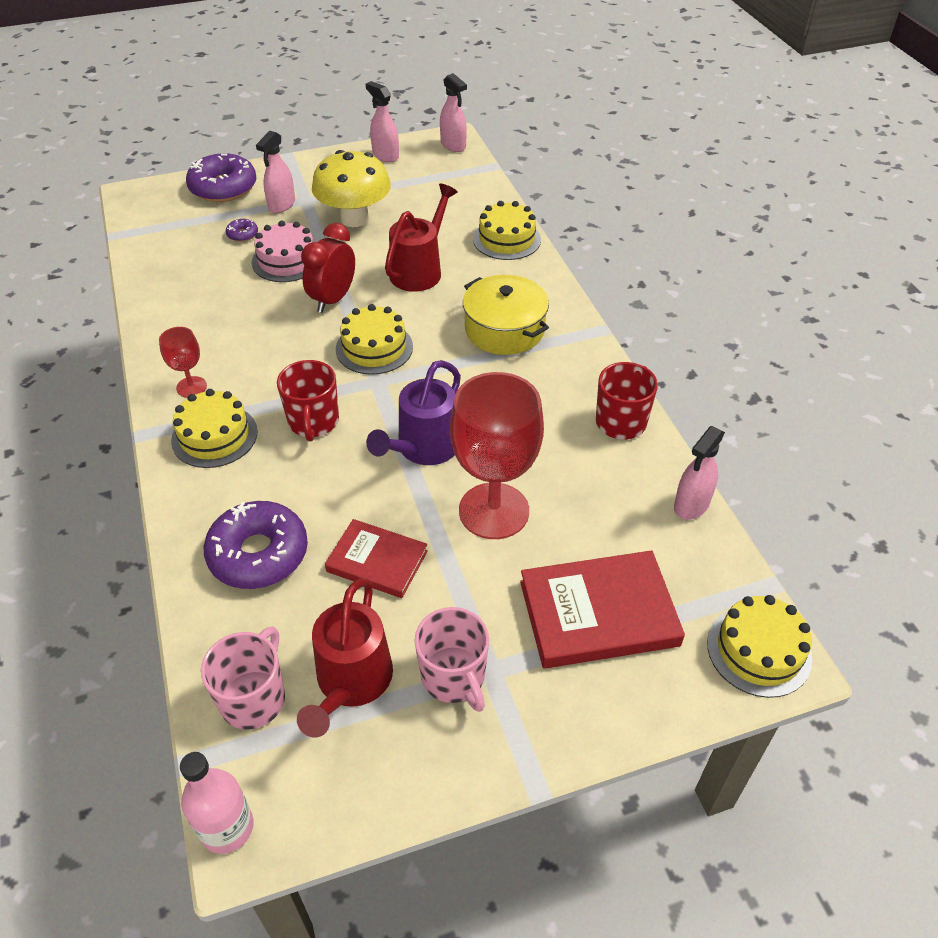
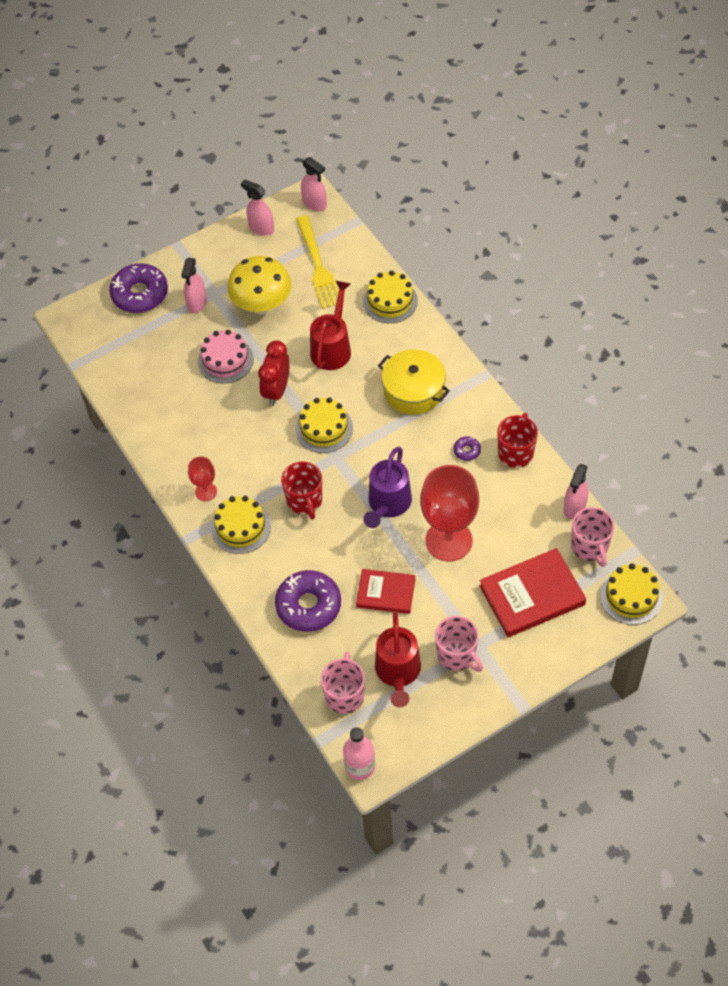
camera: 10 degrees left, 10 degrees up
(242, 234) = (179, 341): purple donut -> purple donut (467, 451)
(435, 196) = (318, 266): none -> yellow fork
(705, 563) = (590, 546): none -> pink mug

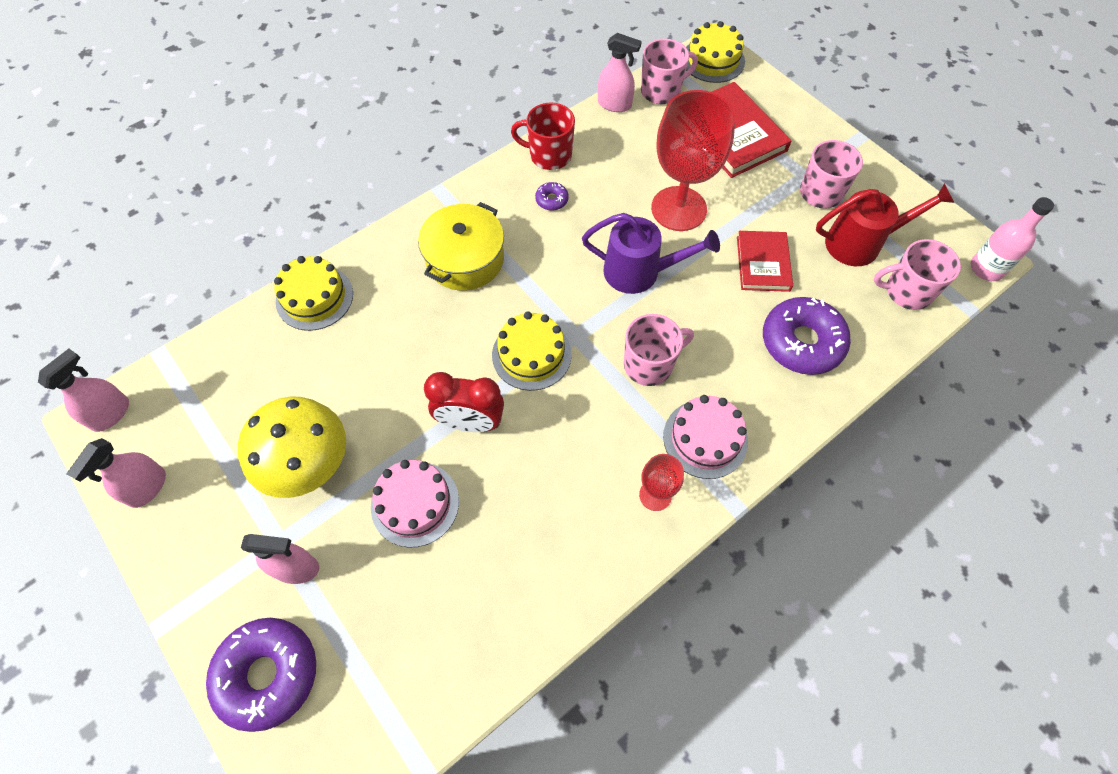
camera: 100 degrees left, 5 degrees up
(241, 527) = (705, 438): yellow cake -> pink cake
(305, 501) = (649, 364): red mug -> pink mug
(318, 266) = (239, 394): yellow fork -> none
(332, 347) = (393, 359): red watering can -> none

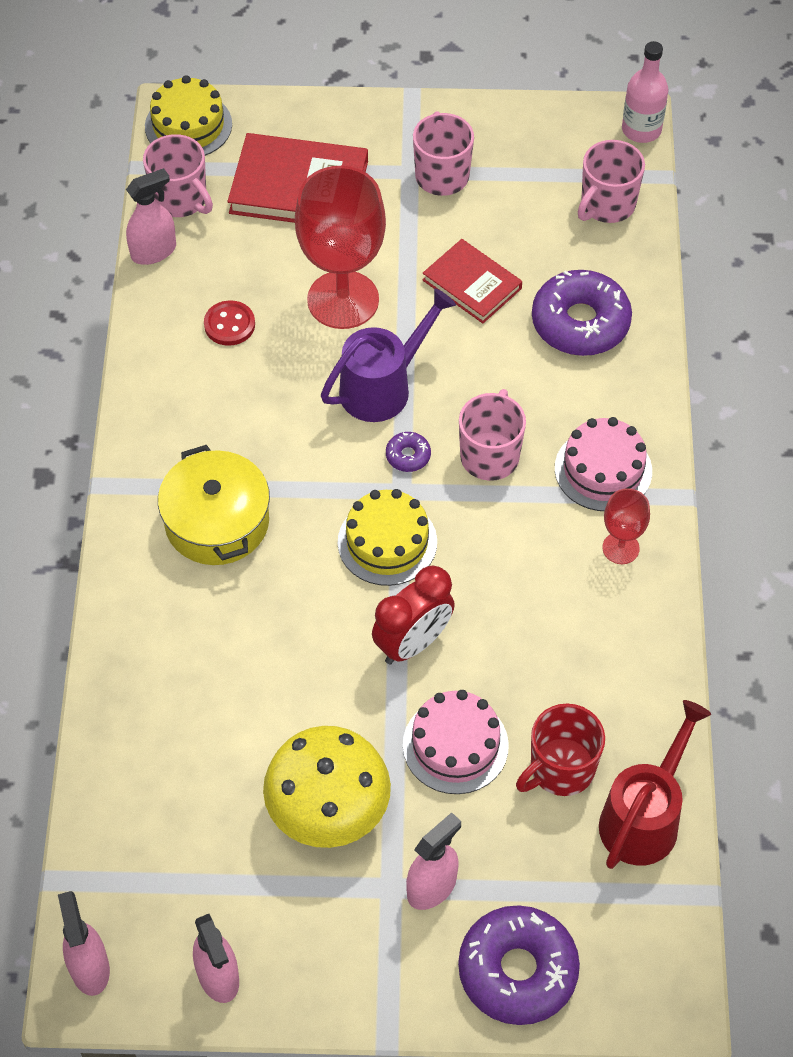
camera: 50 degrees left, 5 degrees down
(314, 297) = (127, 689): yellow cake -> none
(549, 155) = (160, 357): red mug -> red mug (561, 769)
(551, 200) = (220, 396): purple donut -> purple donut (408, 456)
(603, 170) = (229, 325): none -> red button
(661, 91) = (180, 199): pink mug -> pink mug turned 120 degrees clockwise
(861, 243) = (526, 194): red watering can -> red watering can (644, 817)

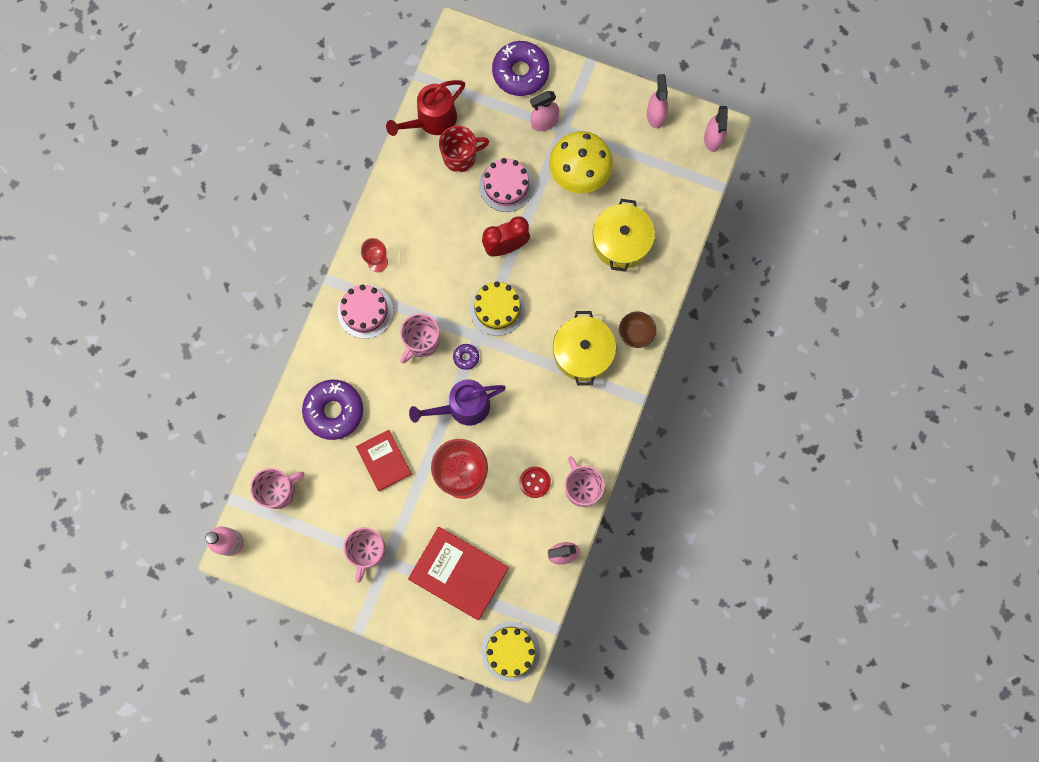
camera: 160 degrees left, 20 degrees up
(136, 577) = (635, 333): none -> brown bowl
(180, 199) = (534, 590): pink mug -> pink mug (582, 488)
(209, 718) = (621, 241): none -> yellow pot

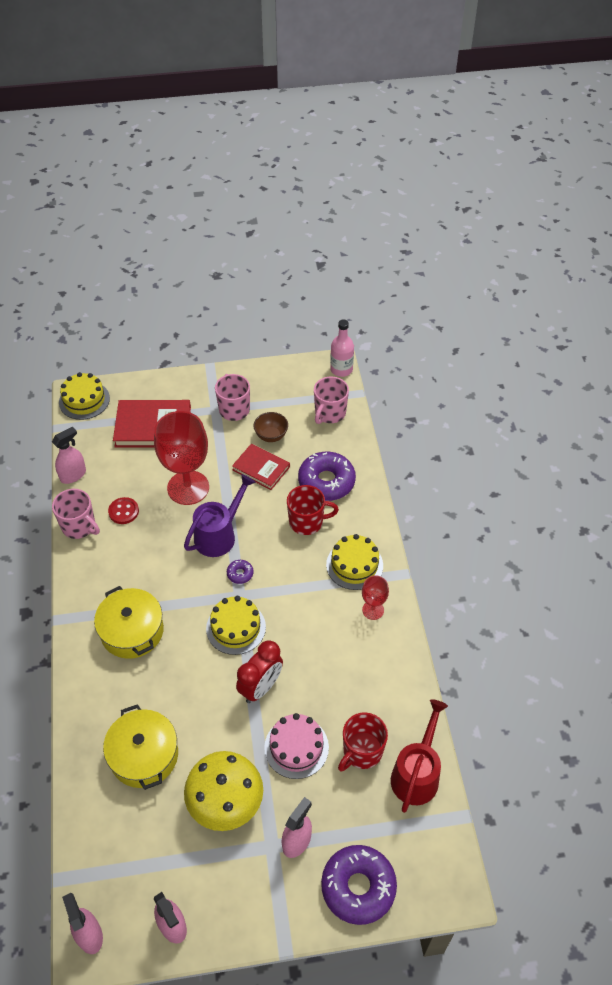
camera: 150 degrees right, 25 degrees down
(365, 311) = (354, 565): pink cake -> yellow cake
(378, 377) = (307, 522): none -> red mug
(422, 342) = (288, 566): pink mug -> none
(635, 333) = (87, 673): brown bowl -> brown bowl (271, 436)

